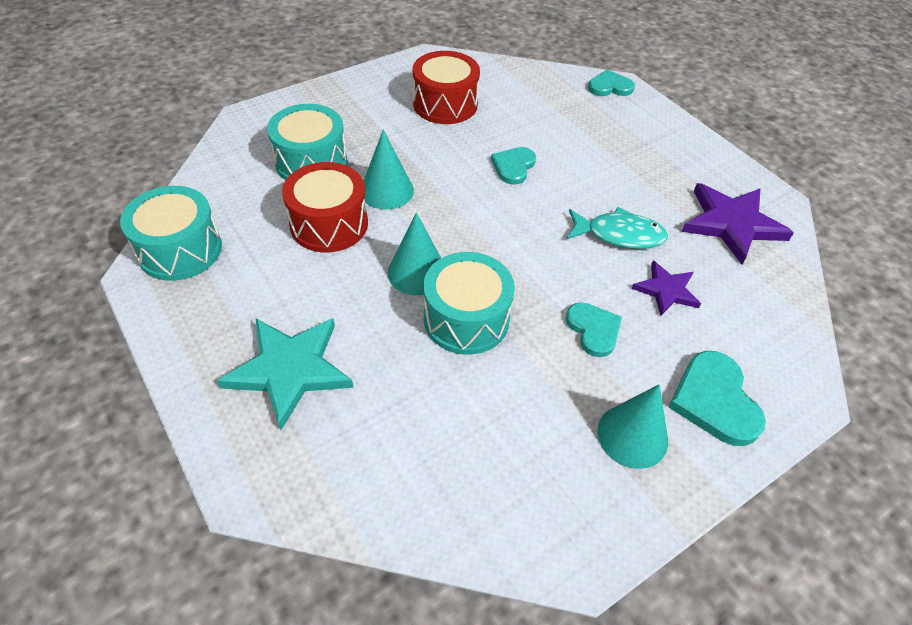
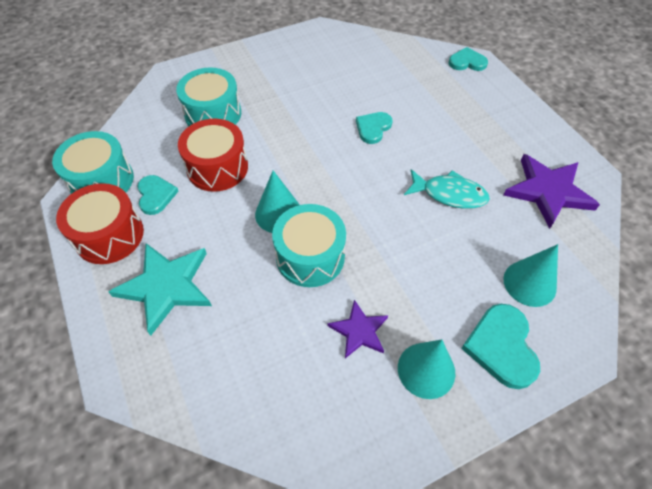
camera: 10 degrees right, 5 degrees up
(387, 190) = (267, 142): turquoise cone -> turquoise cone (529, 283)
(445, 104) = (327, 70): red drum -> red drum (109, 235)
(593, 330) = (412, 275): turquoise heart -> turquoise heart (156, 195)
(666, 290) = (479, 246): purple star -> purple star (359, 331)

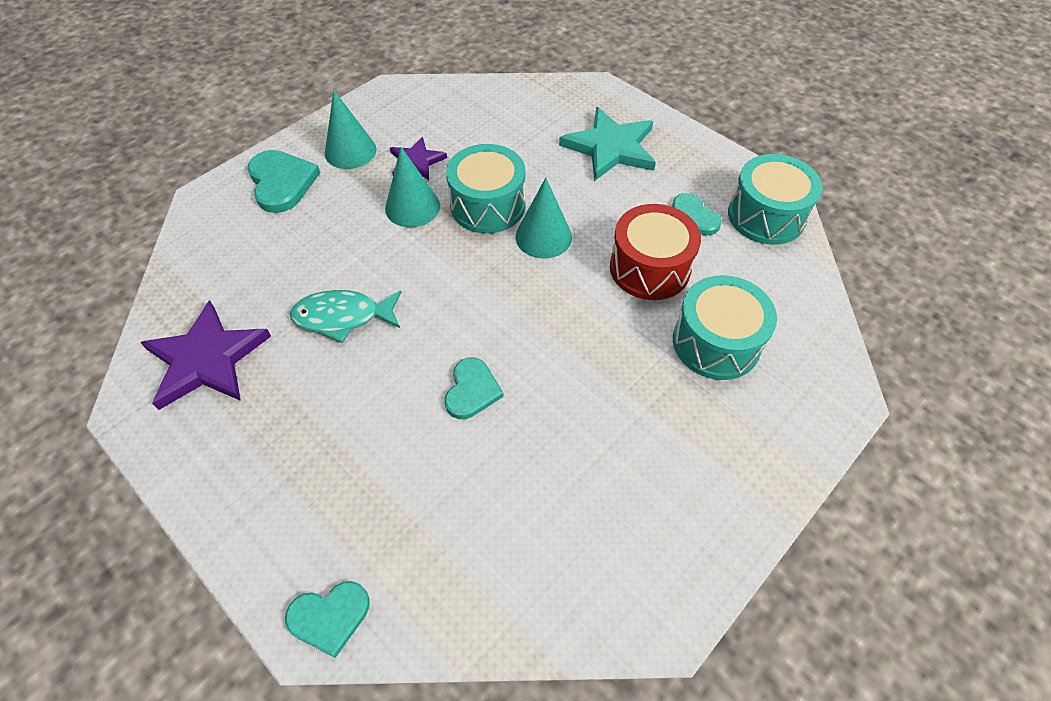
camera: 160 degrees right, 0 degrees up
(109, 235) = (702, 170): red drum -> none
(529, 283) = (247, 241): turquoise cone -> turquoise cone (412, 207)

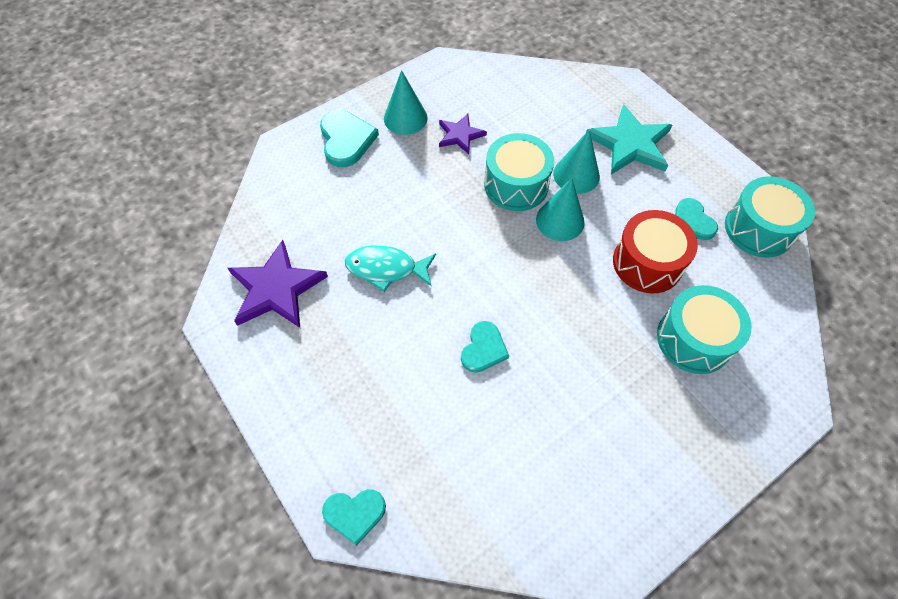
camera: 10 degrees right, 5 degrees up
(412, 207) = (452, 177): turquoise cone -> turquoise cone (576, 175)

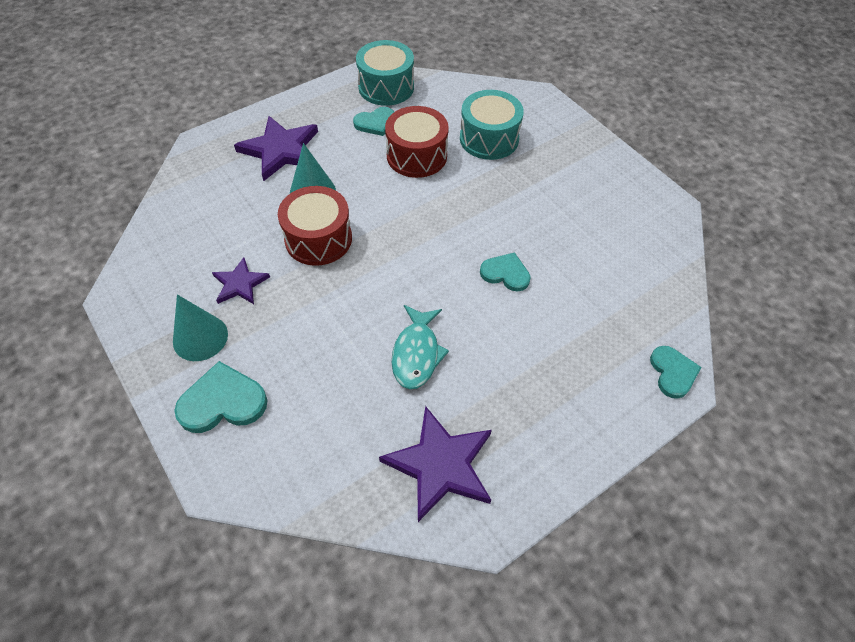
camera: 90 degrees left, 5 degrees down
(516, 185) = (318, 239): turquoise drum -> red drum
(560, 220) = (366, 209): turquoise cone -> none
(630, 144) = (281, 150): turquoise star -> purple star

